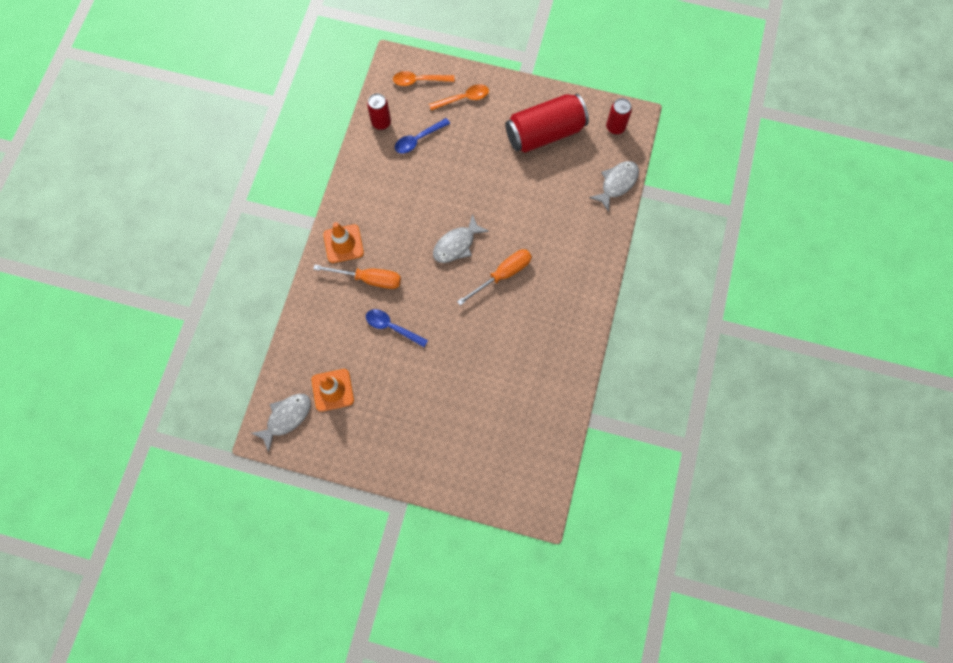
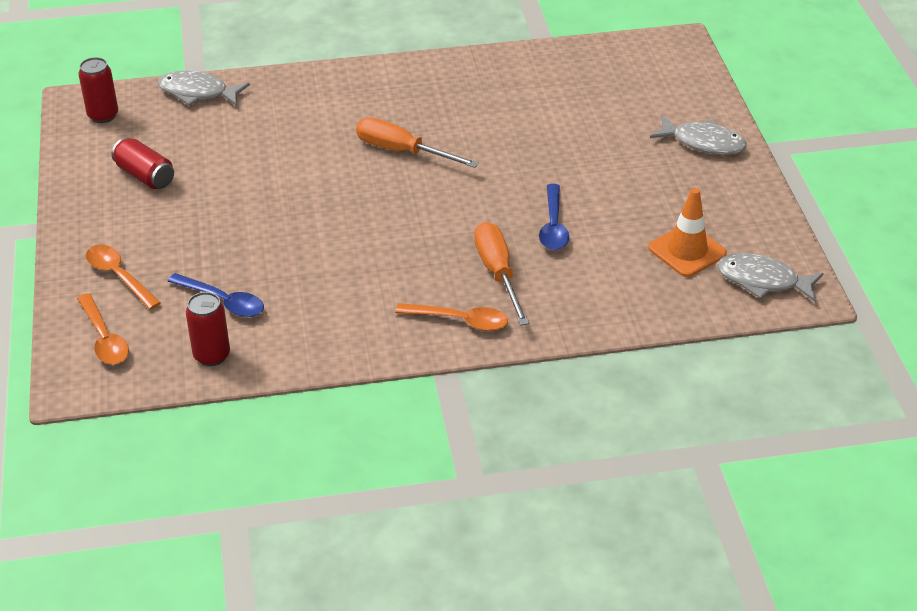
camera: 115 degrees left, 30 degrees down
(343, 244) = (459, 320): orange traffic cone -> orange spoon
(456, 244) = (384, 205): grey fish -> grey fish (703, 143)
(545, 133) = (145, 176): red can -> red can, size x0.52

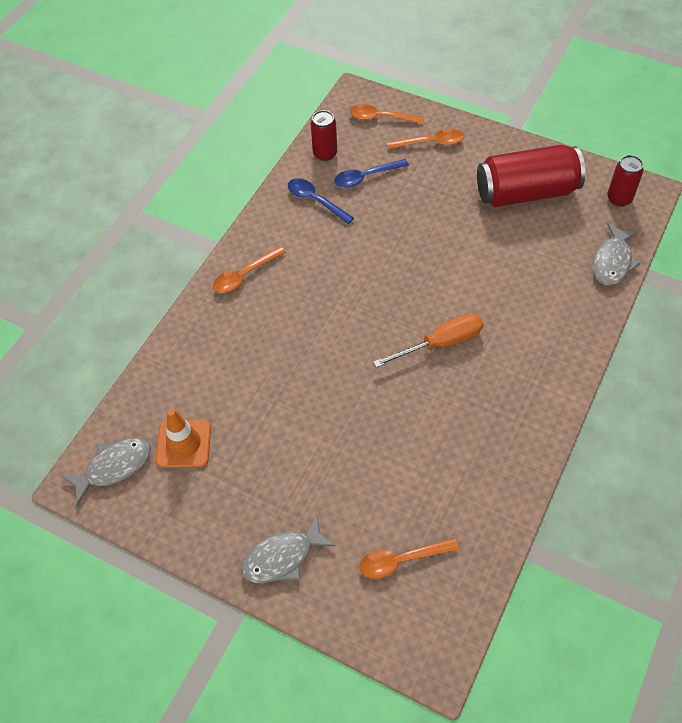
camera: 130 degrees right, 15 degrees up
(145, 176) = (526, 192): red can -> red can, size x1.93
(198, 92) = (612, 261): grey fish -> grey fish turned 150 degrees clockwise
(498, 273) = (266, 320): orange screwdriver -> none
(553, 226) = (281, 381): blue spoon -> blue spoon (316, 201)
(628, 87) = (401, 560): none -> orange spoon

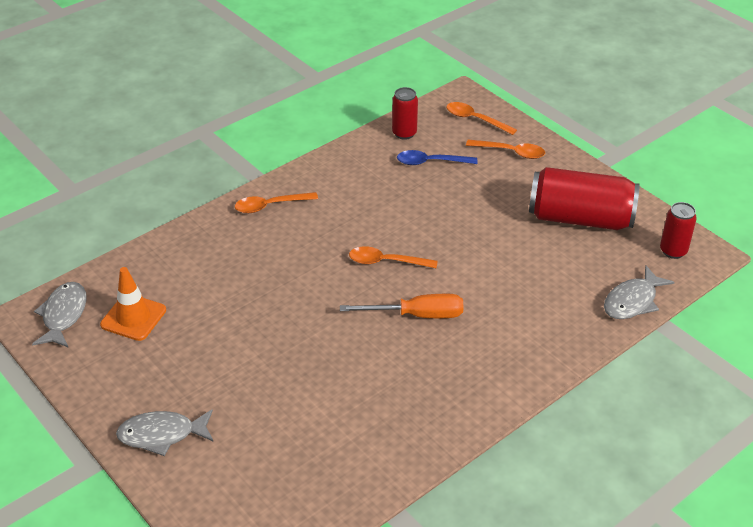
camera: 20 degrees right, 15 degrees down
(114, 467) = (63, 315): grey fish -> grey fish turned 75 degrees counterclockwise
(316, 201) = (372, 167): blue spoon -> none
(401, 560) = (267, 476): orange spoon -> orange spoon (386, 262)

